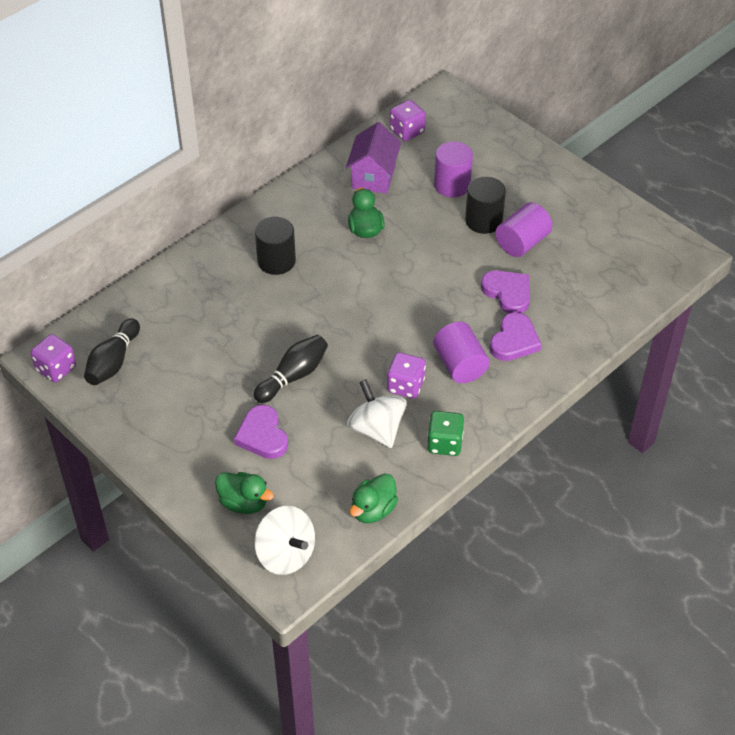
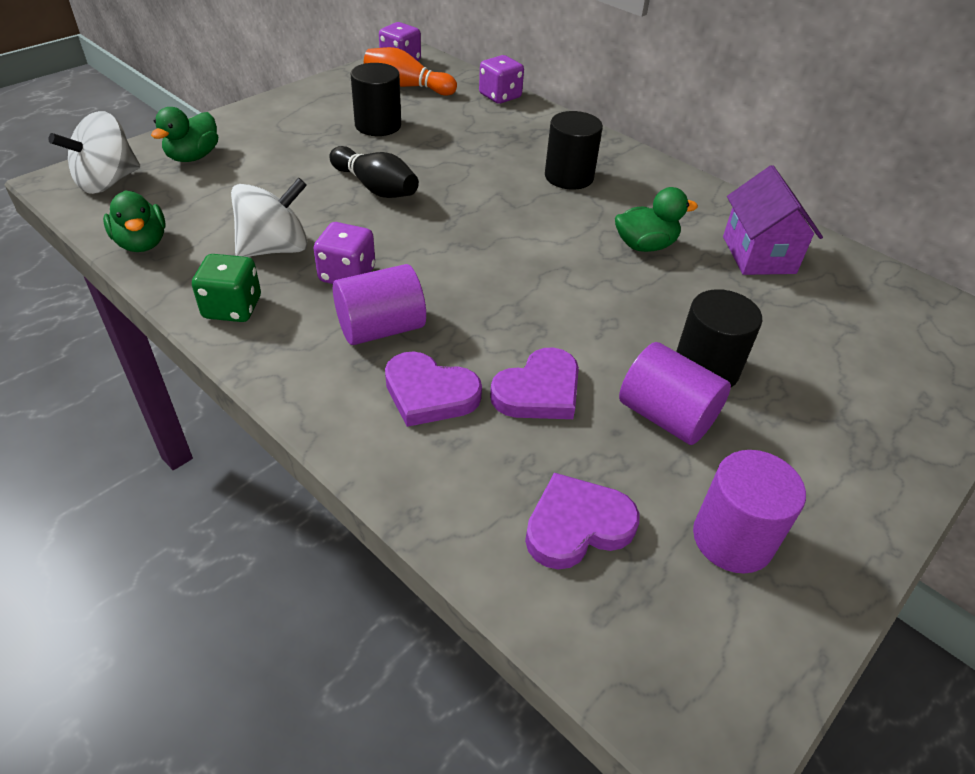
camera: 85 degrees right, 5 degrees down
(113, 362) = (407, 86): black bowling pin -> orange bowling pin
(190, 380) = (378, 125): none -> black cylinder
(262, 435) = (287, 167): purple heart -> purple heart (577, 525)
(373, 177) = (758, 255): purple house -> purple house turned 75 degrees clockwise
(373, 510) = (142, 243): green duck -> green duck turned 150 degrees counterclockwise
(407, 131) = (879, 289): purple dice -> purple dice (500, 96)
(452, 185) = (777, 334): purple cylinder -> purple cylinder (732, 538)

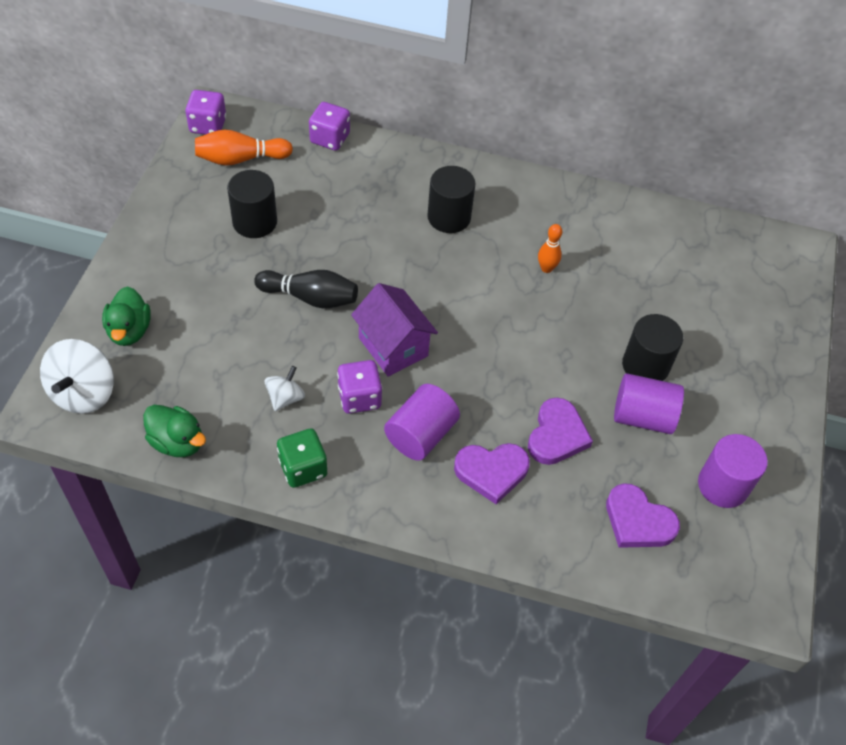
camera: 30 degrees left, 10 degrees up
(275, 248) = (285, 398): white spinning top -> white spinning top, size x0.57
(577, 525) = (638, 521): purple heart -> purple heart turned 90 degrees counterclockwise
(645, 245) = (546, 268): green duck -> orange bowling pin
(758, 255) = (626, 242): purple house -> purple house (393, 347)

